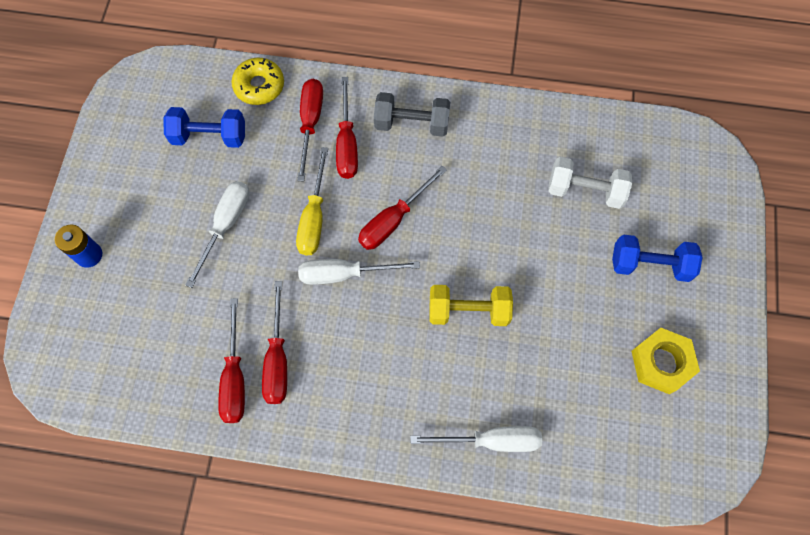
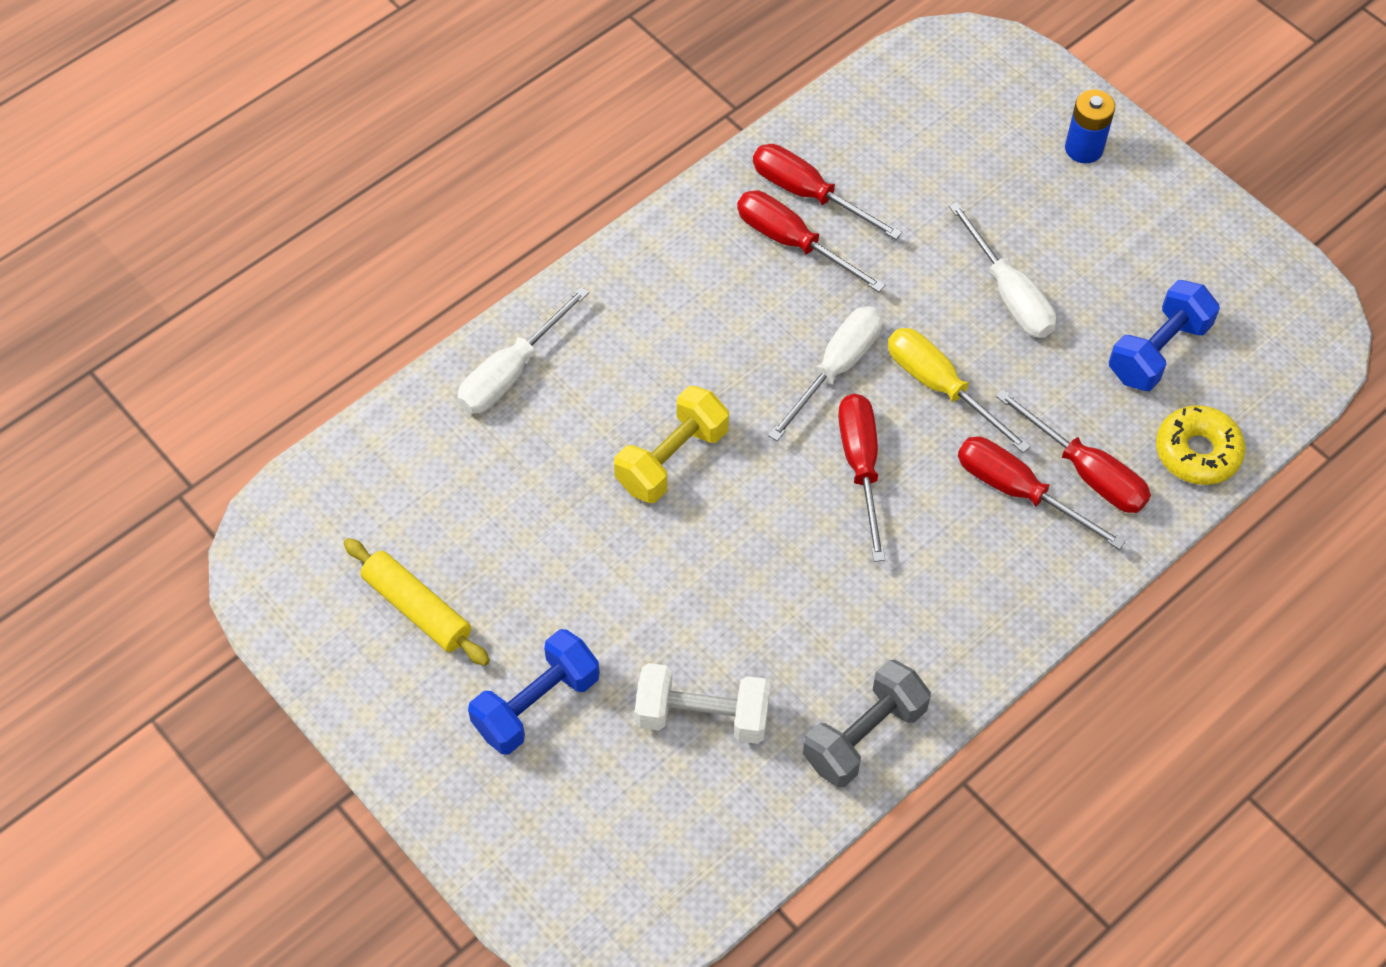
camera: 130 degrees right, 10 degrees down
(411, 124) = (985, 587): grey dumbbell -> grey dumbbell (864, 735)
(585, 191) = (702, 716): white dumbbell -> white dumbbell turned 45 degrees clockwise
(661, 363) = (417, 608): yellow nut -> yellow rolling pin

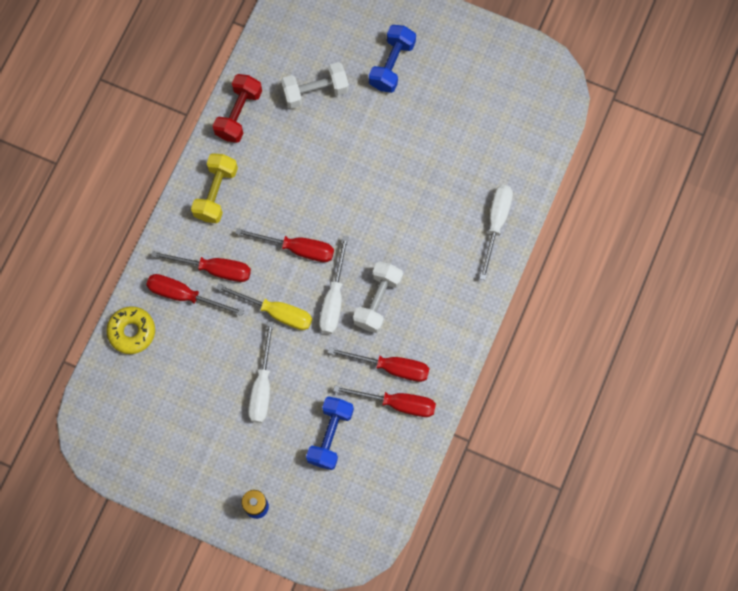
camera: 155 degrees right, 15 degrees up
(417, 608) = (470, 84): yellow rolling pin -> none
(672, 459) = (391, 211): yellow dumbbell -> yellow dumbbell (216, 193)
(766, 338) = (378, 301): none -> white dumbbell
(861, 466) = (297, 248): red screwdriver -> red screwdriver turned 45 degrees counterclockwise
(864, 735) = (239, 114): grey dumbbell -> red dumbbell
(1009, 294) = (262, 386): white screwdriver -> white screwdriver turned 120 degrees counterclockwise
(1158, 351) = (171, 385): blue dumbbell -> blue dumbbell (330, 435)

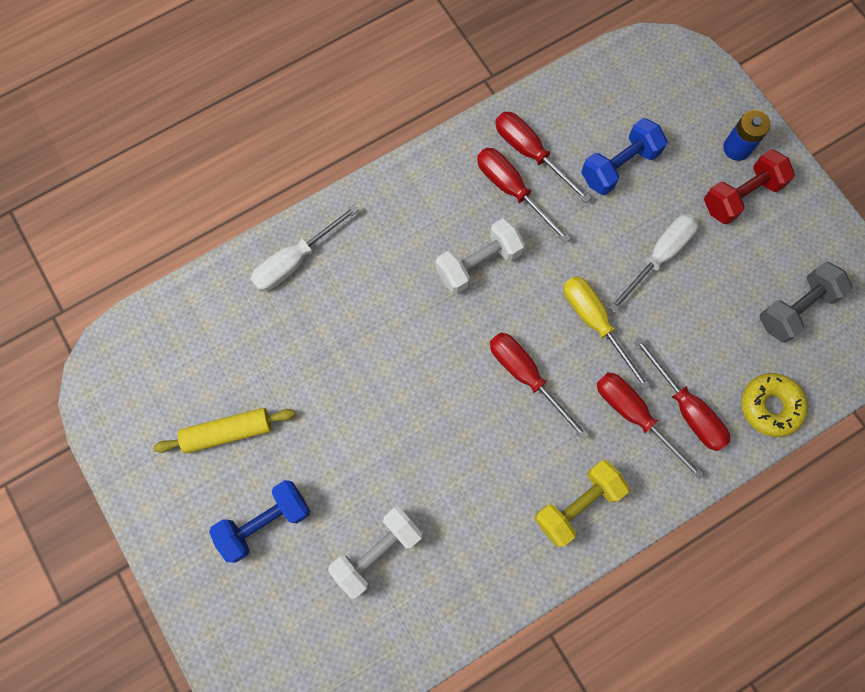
camera: 145 degrees left, 0 degrees up
(150, 411) = (796, 308): none -> grey dumbbell
(239, 114) = (487, 588): red dumbbell -> red dumbbell (741, 195)
(315, 91) = (377, 552): white dumbbell -> white dumbbell turned 60 degrees counterclockwise
(334, 299) = (523, 296): white screwdriver -> none
(453, 97) = (227, 432): none -> yellow rolling pin

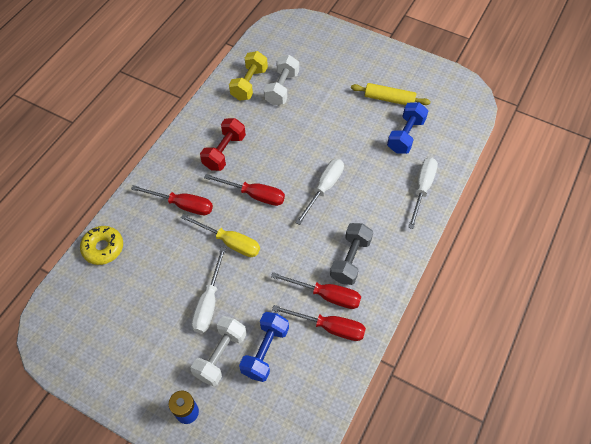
camera: 150 degrees right, 15 degrees down
(227, 432) = (389, 99): yellow rolling pin -> yellow rolling pin turned 60 degrees clockwise
(265, 522) = (342, 75): blue dumbbell -> blue dumbbell (405, 135)
(424, 333) = (324, 188): none -> white screwdriver
(478, 263) = (318, 240): white dumbbell -> white dumbbell (221, 355)
(577, 505) = (193, 150): yellow dumbbell -> yellow dumbbell (249, 84)
(686, 408) = (154, 223): red screwdriver -> none
(741, 195) = (170, 375): red dumbbell -> red dumbbell (224, 152)
(796, 308) = (105, 315): grey dumbbell -> grey dumbbell (350, 260)

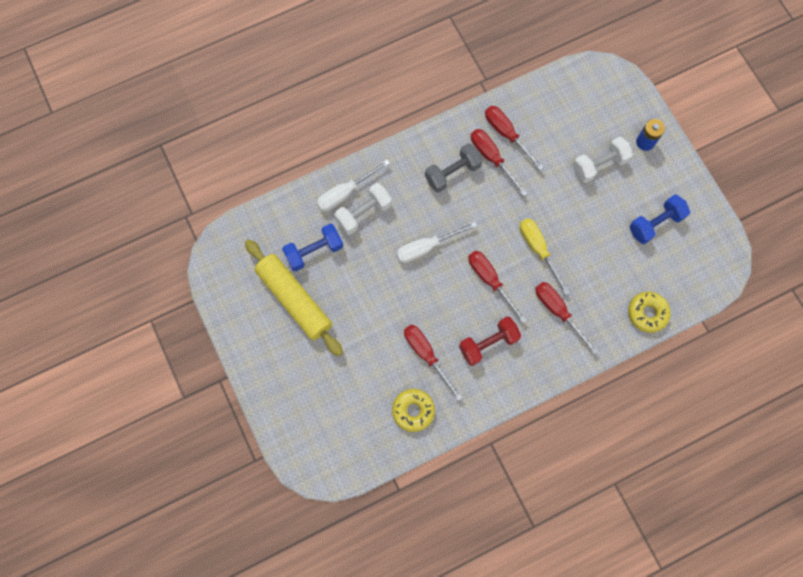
camera: 145 degrees left, 15 degrees up
(209, 302) = (585, 210): white screwdriver -> none
(249, 84) = (413, 410): yellow dumbbell -> yellow donut
(265, 351) = (565, 147): blue dumbbell -> blue dumbbell (655, 223)
(266, 119) = (426, 355): none -> red screwdriver
(282, 88) = (385, 383): white dumbbell -> white dumbbell (364, 213)
(389, 99) = (294, 299): yellow rolling pin -> yellow rolling pin, size x1.65

